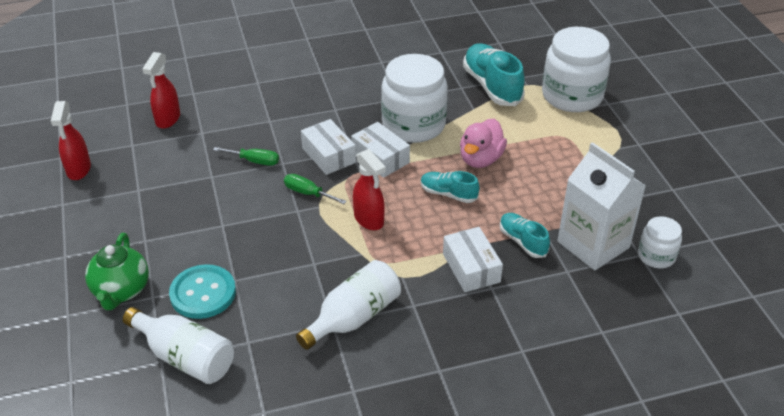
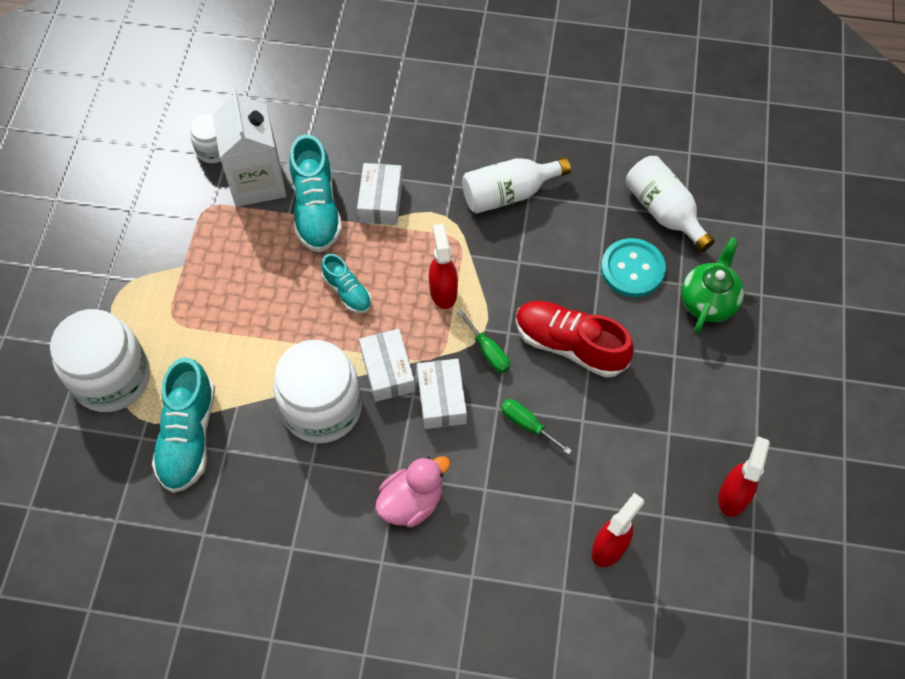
camera: 155 degrees left, 20 degrees up
(241, 218) = (570, 345): none -> red shoe
(480, 159) = (284, 324): pink duck -> pink duck (411, 502)
(522, 241) = (316, 209): turquoise shoe -> turquoise shoe, size x1.76

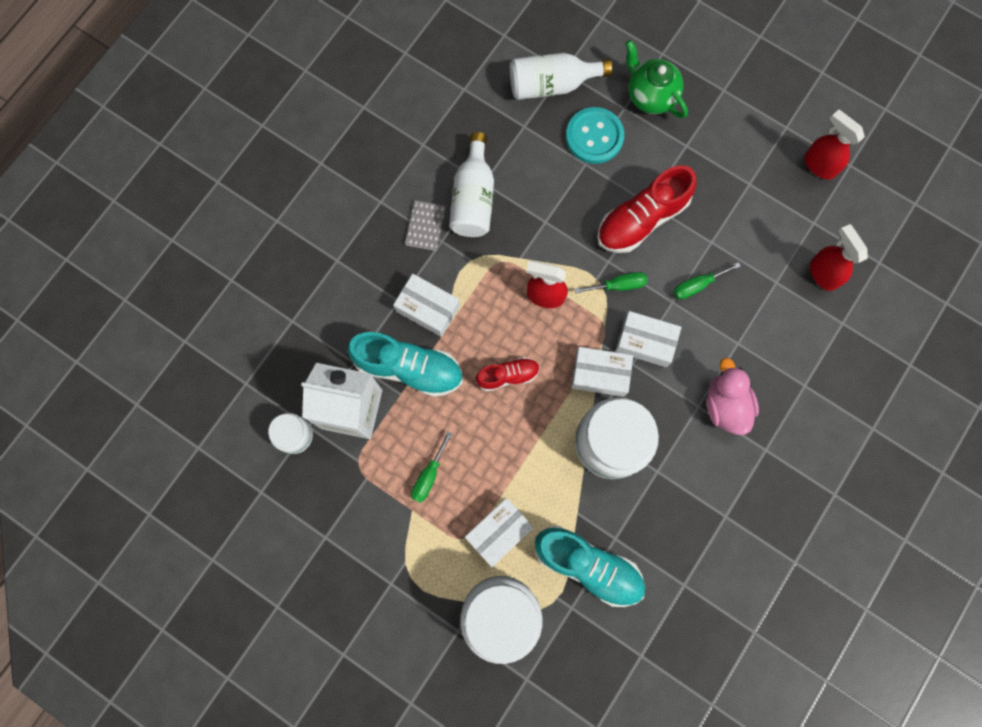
camera: 65 degrees left, 15 degrees up
(191, 345) = (499, 532): none -> white box
(221, 266) = (429, 476): none -> green screwdriver
(347, 291) = (507, 376): turquoise shoe -> red shoe
(459, 167) = (425, 226): none -> grey notebook

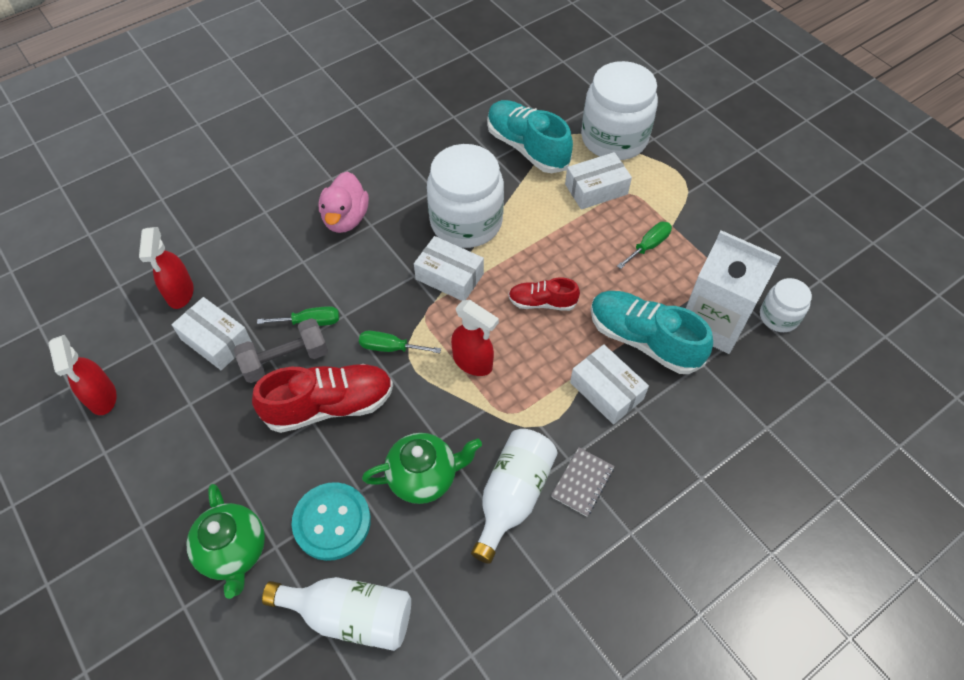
camera: 160 degrees left, 20 degrees down
(544, 190) = (424, 477): none -> green teapot
(645, 342) = (391, 289): white box -> white box (216, 340)
(697, 245) = (285, 360): none -> grey dumbbell

